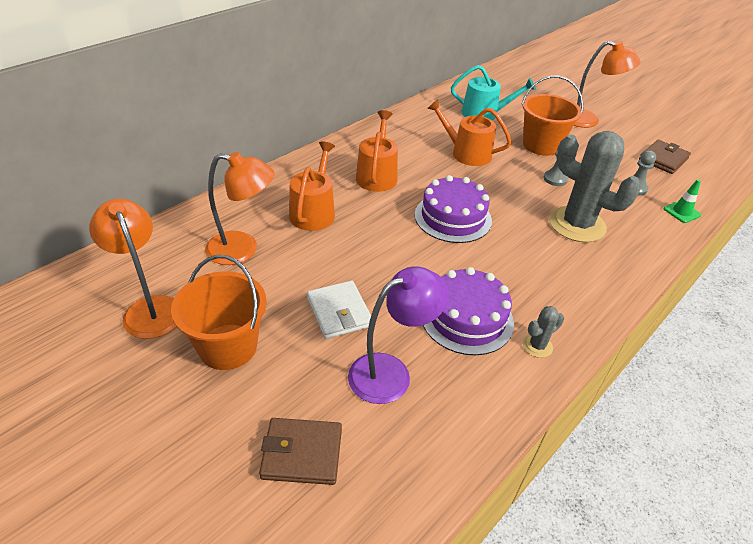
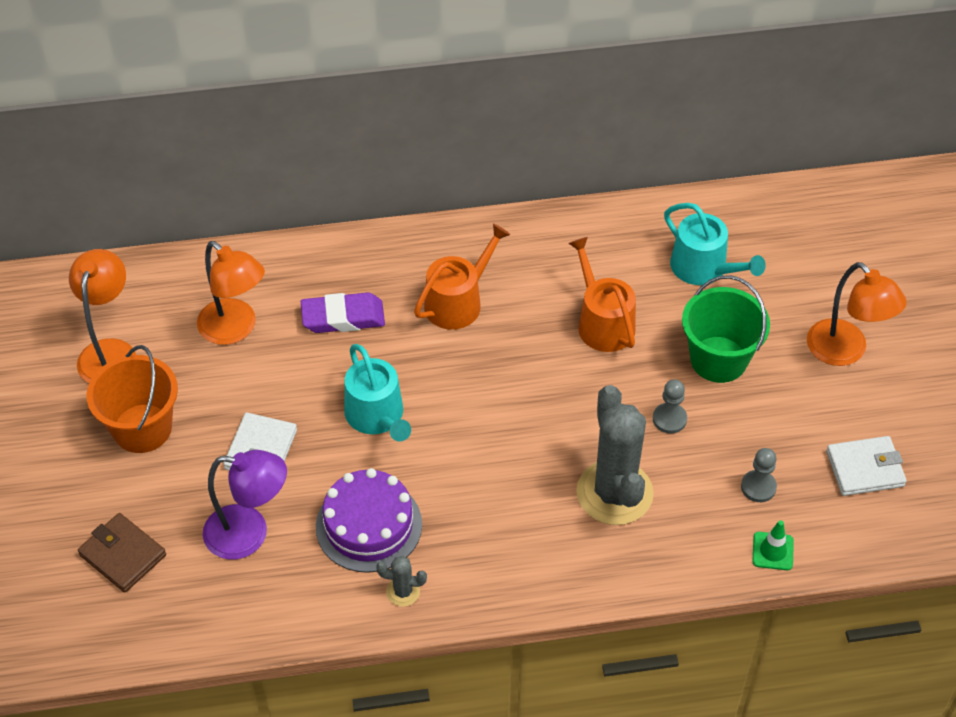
camera: 40 degrees right, 10 degrees up
(314, 211) = (343, 317): orange watering can -> purple eraser
(397, 253) = (377, 416): none -> turquoise watering can
(453, 217) = (482, 405): purple cake -> none
(541, 145) = (718, 359): orange bucket -> green bucket
(663, 159) = (865, 469): brown wallet -> white wallet

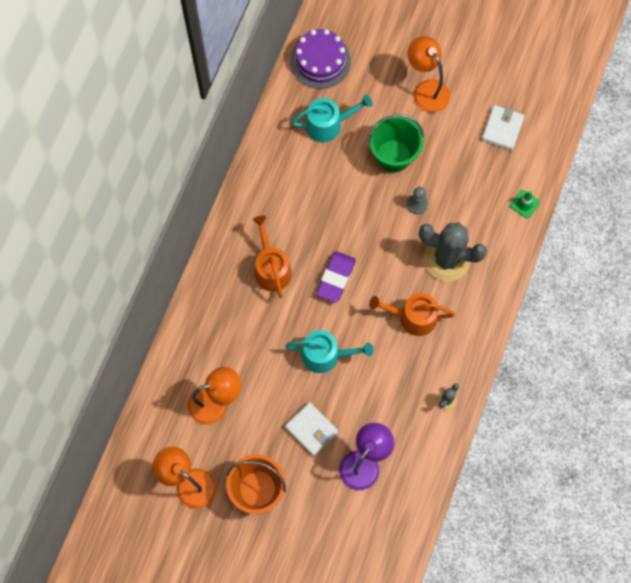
camera: 60 degrees left, 20 degrees up
(123, 555) = (339, 538): brown wallet -> none
(343, 317) = (244, 337): purple eraser -> purple eraser (336, 278)
(369, 525) = (395, 396): purple cake -> purple cake (320, 61)
(602, 322) = (333, 200): orange watering can -> orange watering can (412, 317)
(758, 487) = (483, 187): grey pawn -> none
(845, 351) = (426, 90): orange lamp -> orange lamp turned 120 degrees counterclockwise

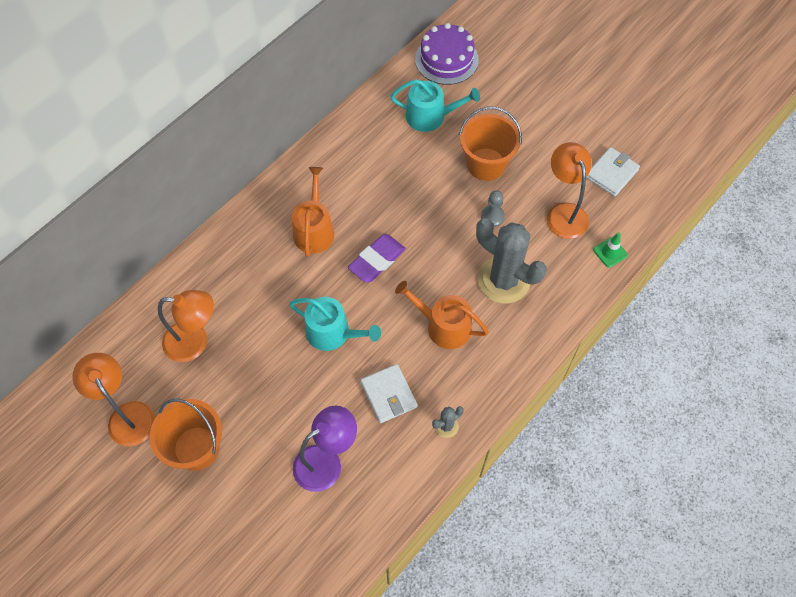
camera: 20 degrees right, 10 degrees down
(311, 429) = (283, 405): white wallet -> white wallet (388, 395)
(393, 156) = (486, 164): green bucket -> orange bucket
(426, 90) = (544, 115): orange lamp -> orange lamp (564, 213)

